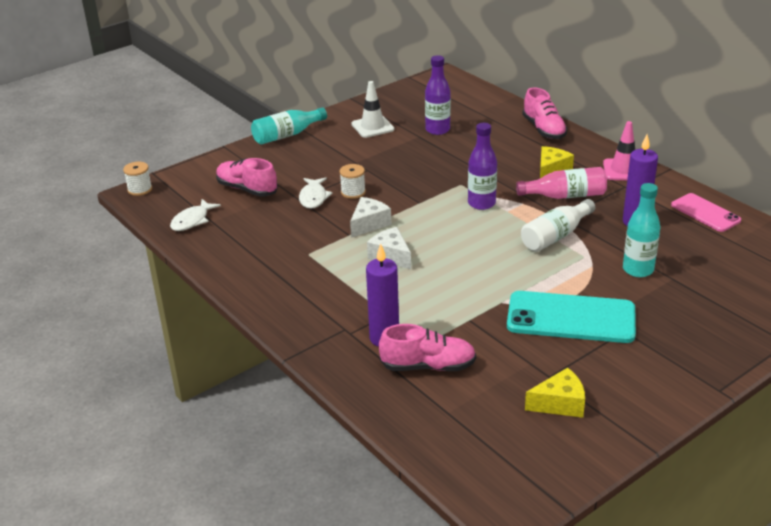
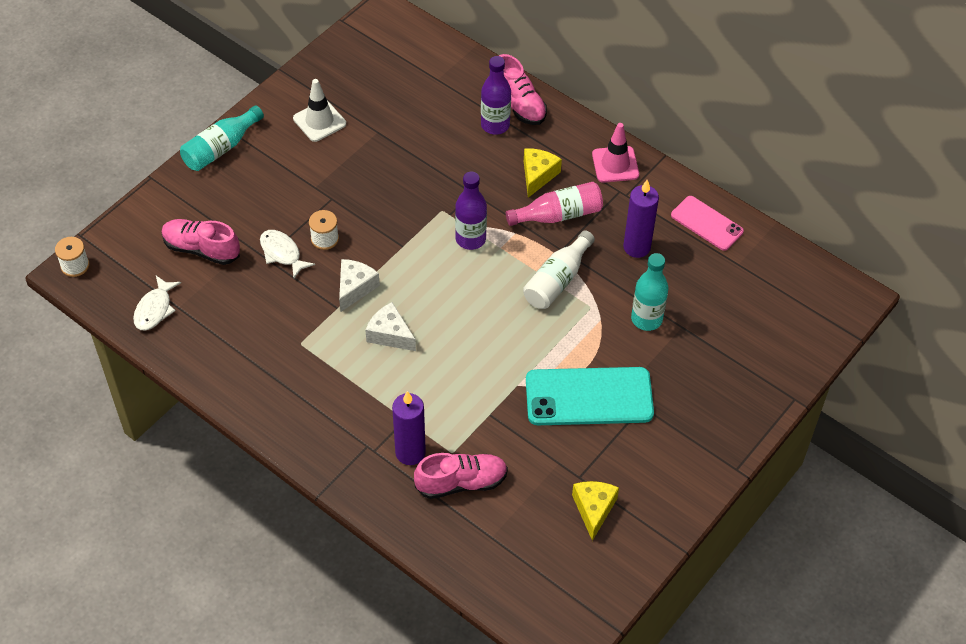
camera: 15 degrees left, 20 degrees up
(313, 197) = (282, 253): white fish -> white fish turned 150 degrees clockwise
(437, 130) = (397, 118): purple bottle -> purple bottle (495, 125)
(560, 403) = (593, 509): yellow cheese -> yellow cheese turned 60 degrees counterclockwise

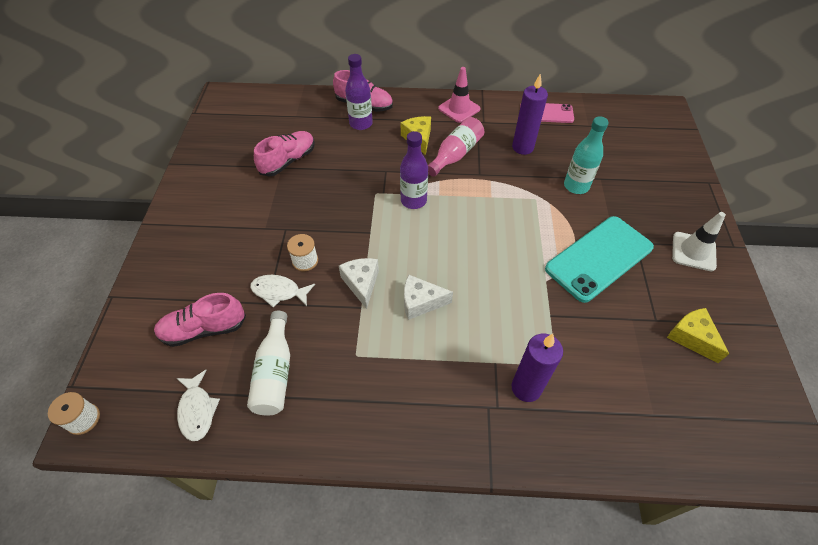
camera: 35 degrees left, 0 degrees up
(221, 148) = (161, 241): turquoise bottle -> none
(319, 121) = (230, 182): white traffic cone -> white traffic cone (693, 251)
(461, 482) = (587, 385): pink shoe -> pink shoe (288, 161)
(557, 280) = (497, 194): white bottle -> white bottle (275, 372)

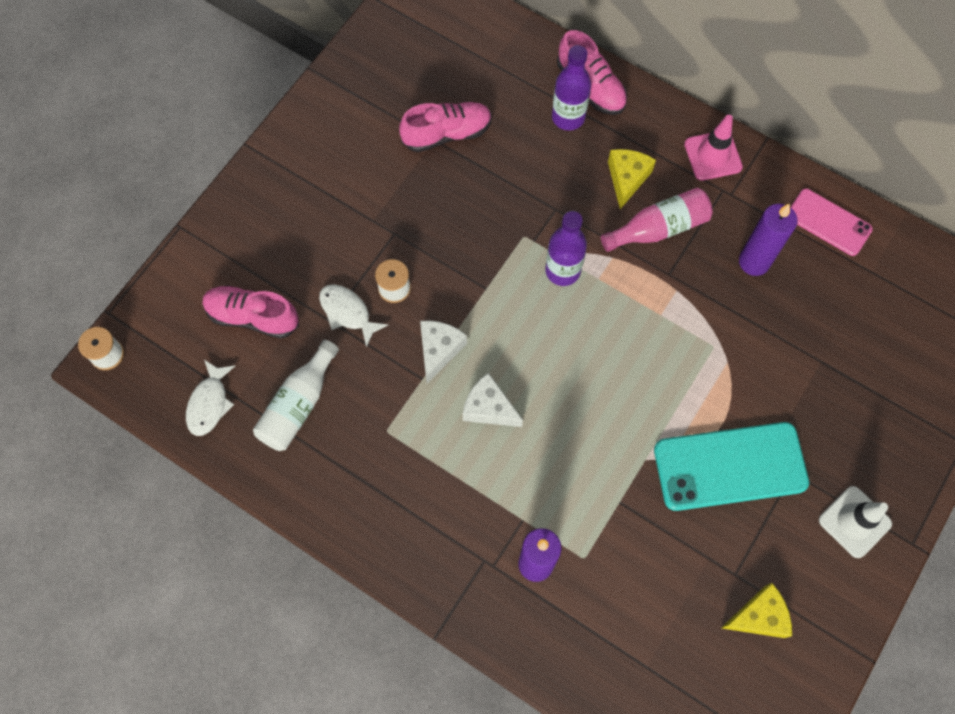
camera: 30 degrees right, 15 degrees up
(576, 186) = (780, 356): turquoise bottle -> none
(691, 337) = (758, 616): yellow cheese -> yellow cheese turned 75 degrees clockwise

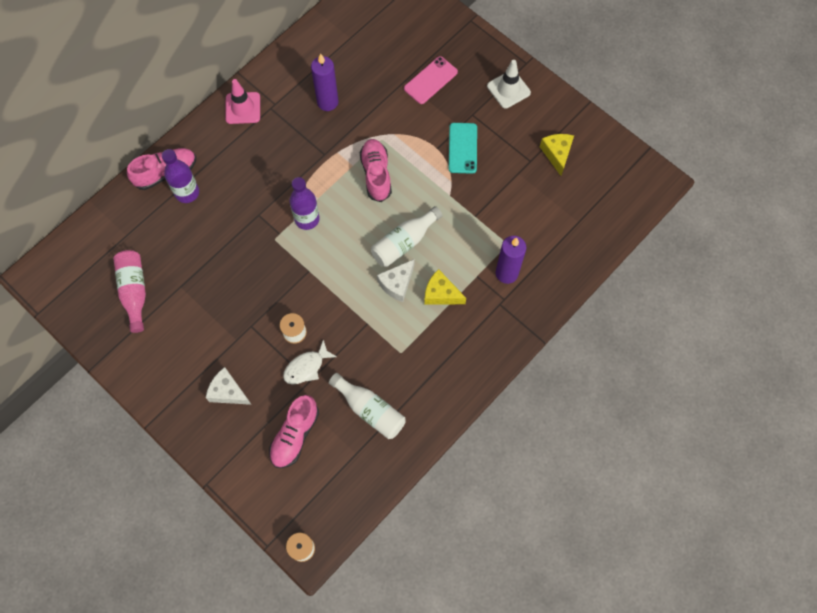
camera: 80 degrees left, 0 degrees up
(209, 403) = (356, 473): white fish -> none
(439, 350) = (348, 309): white cheese -> white cheese (228, 392)
(447, 134) = (178, 277): pink shoe -> pink shoe (376, 174)
(554, 407) = (404, 242): none -> white bottle
(627, 179) = (247, 165): yellow cheese -> yellow cheese (441, 294)
(658, 228) = (289, 153): pink bottle -> pink bottle (134, 291)
(730, 466) = (462, 148): turquoise phone -> turquoise phone, size x0.60
(828, 222) = (310, 53): pink phone -> pink phone (430, 80)

